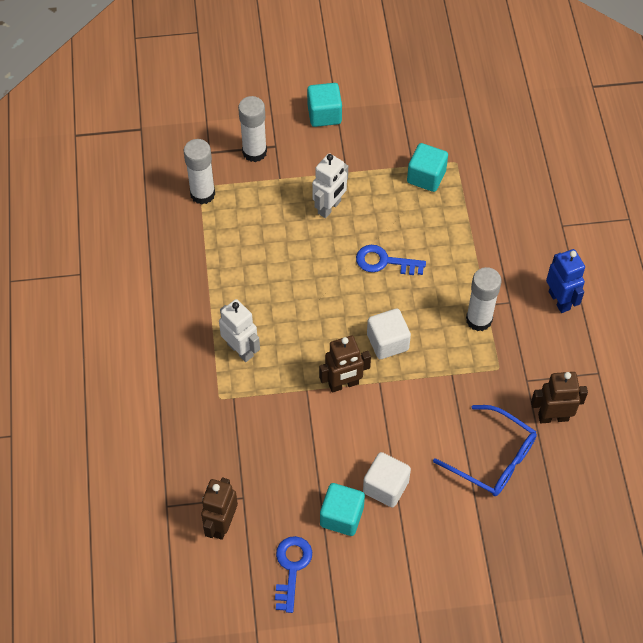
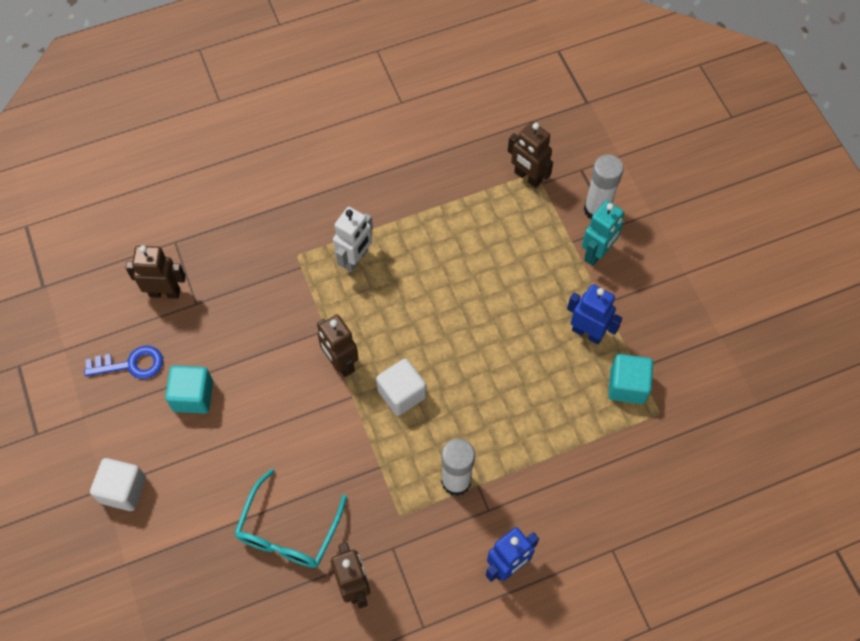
camera: 75 degrees right, 5 degrees up
(202, 194) = (527, 177): white glue stick -> brown robot
(297, 164) = (597, 253): none -> turquoise robot
(324, 114) = (672, 263): turquoise cube -> none
(329, 207) = (552, 298): white robot -> none
(370, 191) = (587, 332): none -> blue robot
(384, 262) = (500, 368): blue key -> none
(385, 487) = (233, 430): white cube -> white cube (123, 490)
(493, 459) = (288, 531): blue glasses -> turquoise glasses

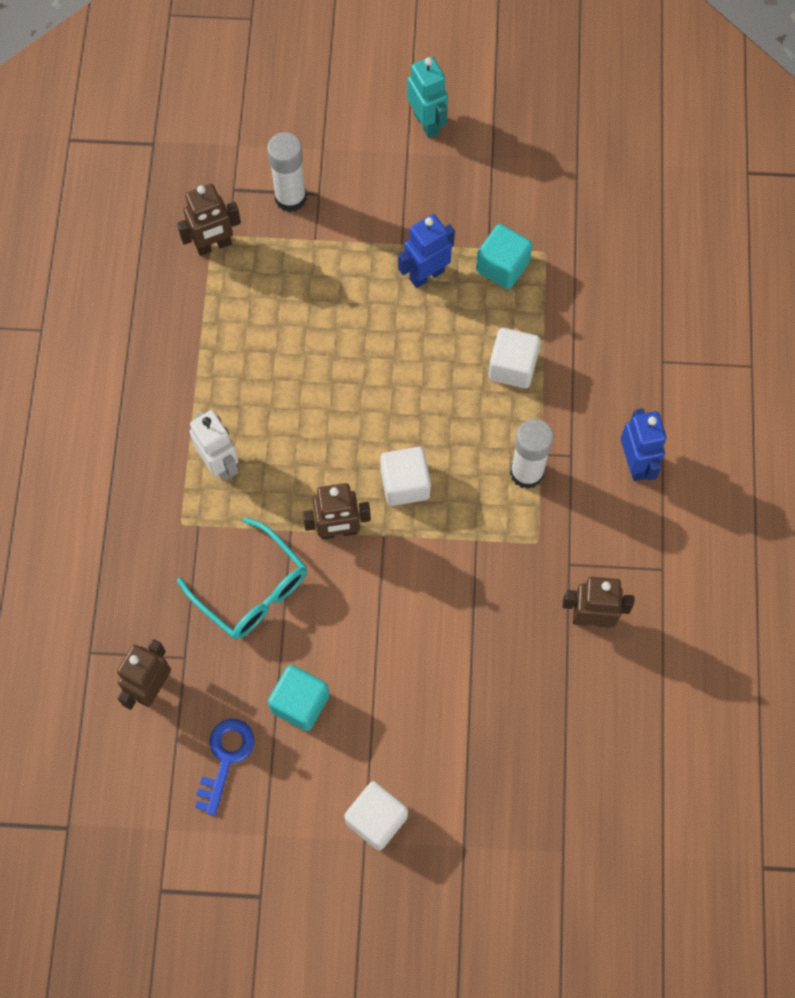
camera: 65 degrees left, 5 degrees up
(288, 531) = (504, 661): turquoise glasses -> turquoise glasses (252, 590)
(542, 431) = (512, 367): none -> white cube
(597, 253) = (341, 223): turquoise robot -> turquoise robot (427, 123)

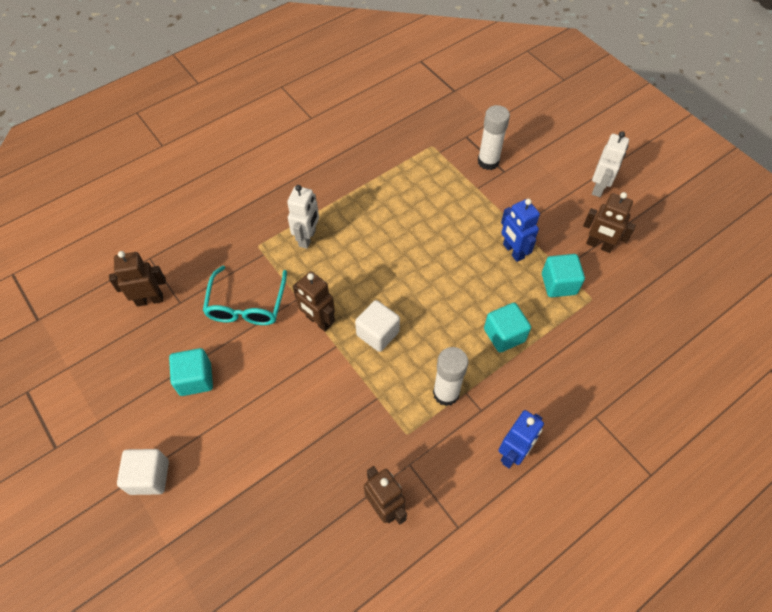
camera: 50 degrees right, 10 degrees down
(214, 245) = (427, 150): brown robot -> brown robot (599, 245)
(225, 758) = (132, 365): blue key -> none
(426, 275) = (513, 251): blue robot -> blue robot turned 135 degrees counterclockwise
(427, 123) = (599, 188): turquoise robot -> white robot
(512, 367) = (504, 335): white cube -> turquoise cube

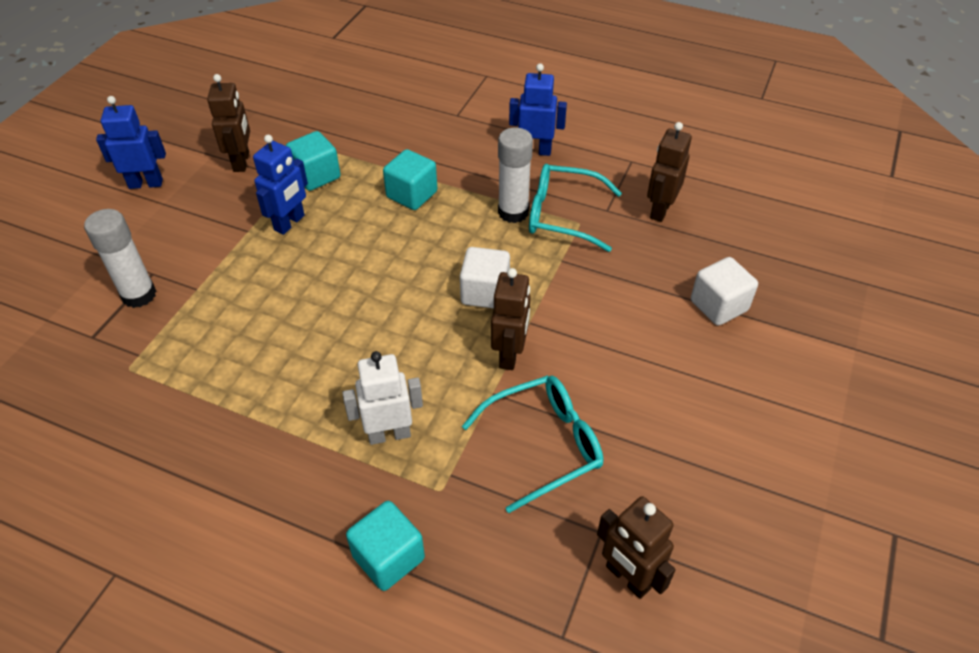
camera: 120 degrees left, 10 degrees down
(149, 477) = (820, 407): white cube -> white cube (718, 306)
(195, 379) = (683, 437): turquoise cube -> turquoise cube (388, 557)
(423, 426) = (562, 215): none -> turquoise glasses
(599, 188) = (146, 183): white robot -> blue robot

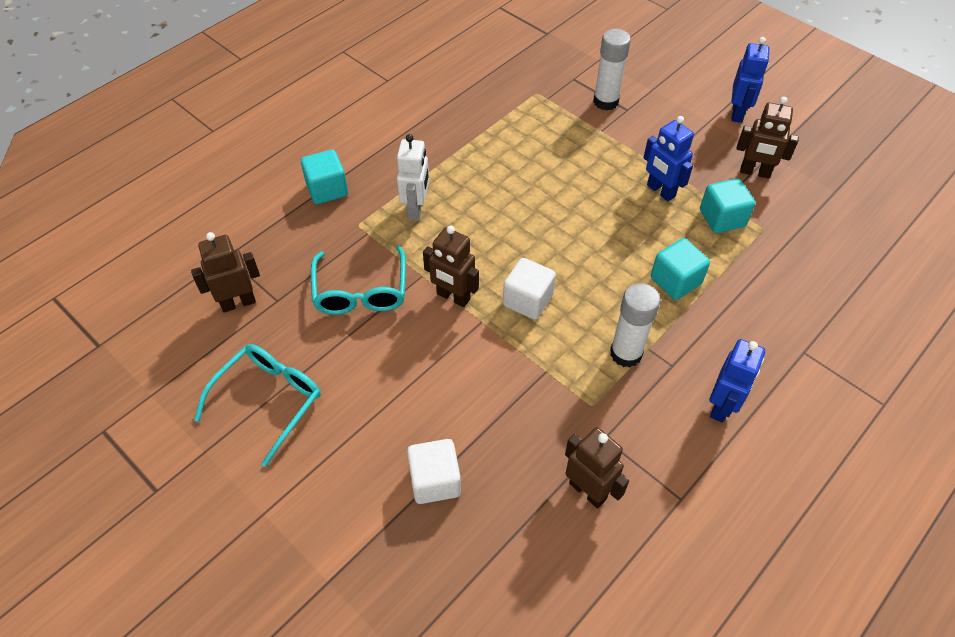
camera: 110 degrees right, 5 degrees up
(562, 215) = (608, 394): turquoise glasses -> turquoise glasses (269, 400)

